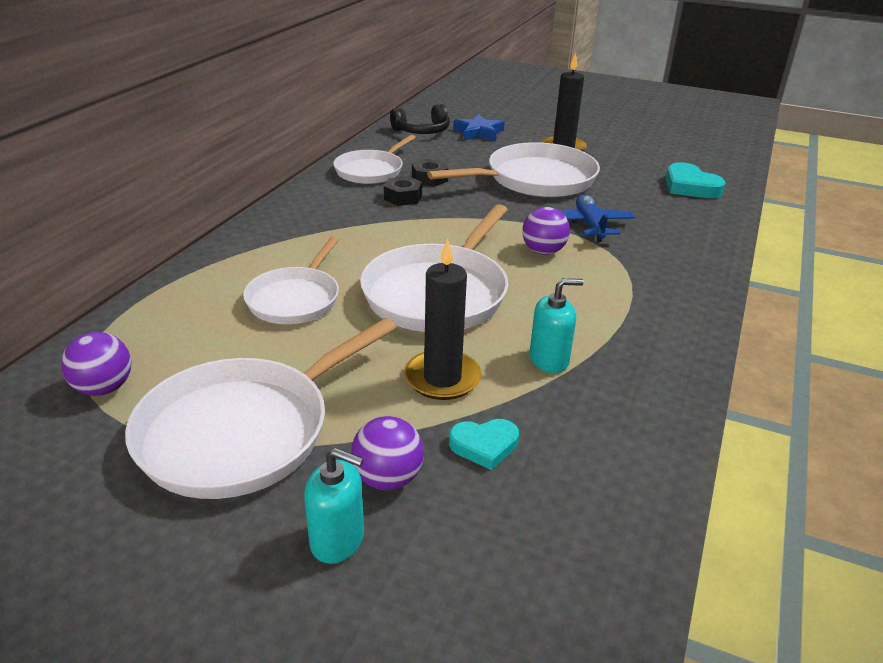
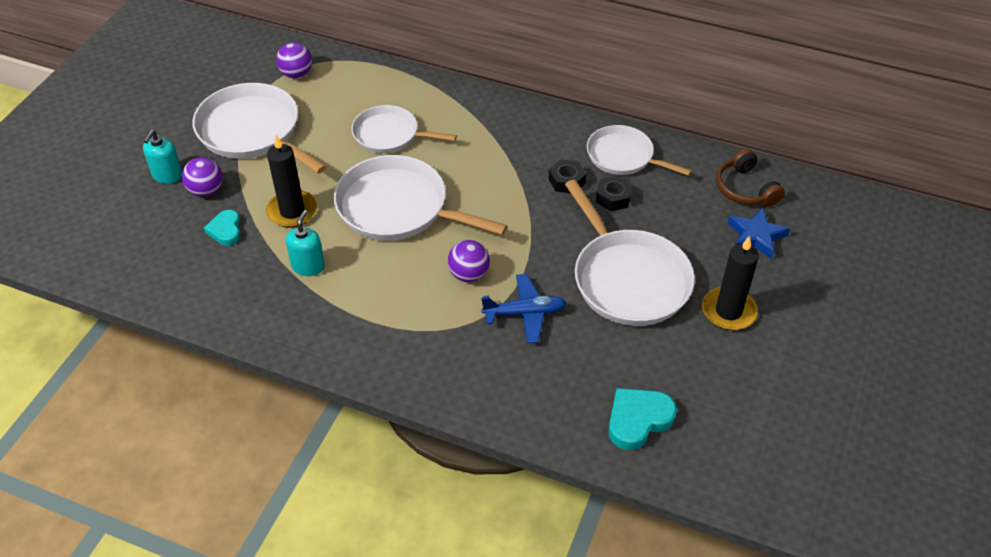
camera: 90 degrees right, 15 degrees up
(422, 131) = (745, 189): black headphones -> brown headphones
(549, 360) = (308, 266): turquoise soap dispenser -> turquoise soap dispenser turned 150 degrees counterclockwise

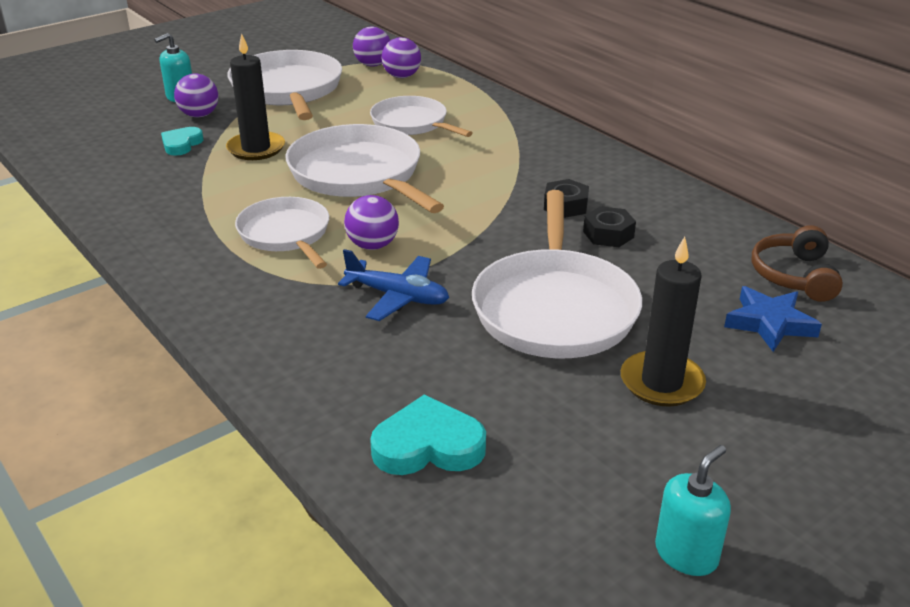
camera: 30 degrees right, 15 degrees down
(308, 266) = (221, 190): turquoise soap dispenser -> turquoise soap dispenser (686, 554)
(333, 80) = (401, 76): none -> purple ball
(623, 156) = (655, 205): white pan -> white pan (286, 234)

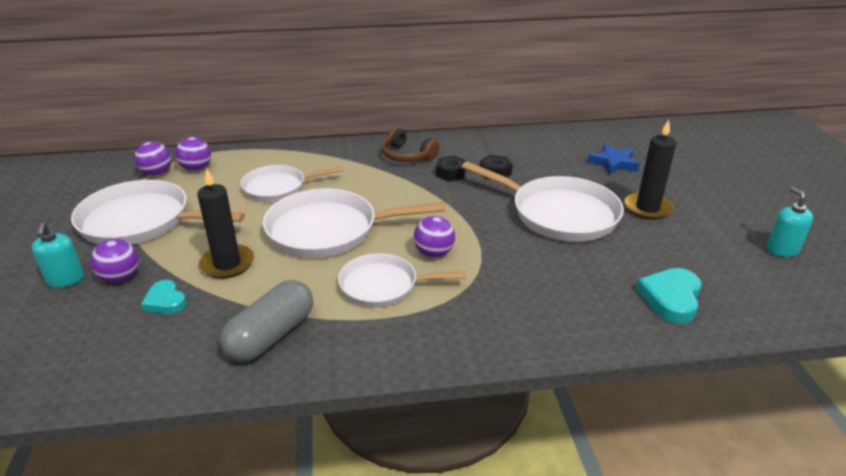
camera: 60 degrees left, 0 degrees up
(166, 205) = (271, 335): none -> grey capsule
(397, 297) = (506, 262): blue plane -> none
(794, 276) = (576, 142): brown headphones -> brown headphones (407, 156)

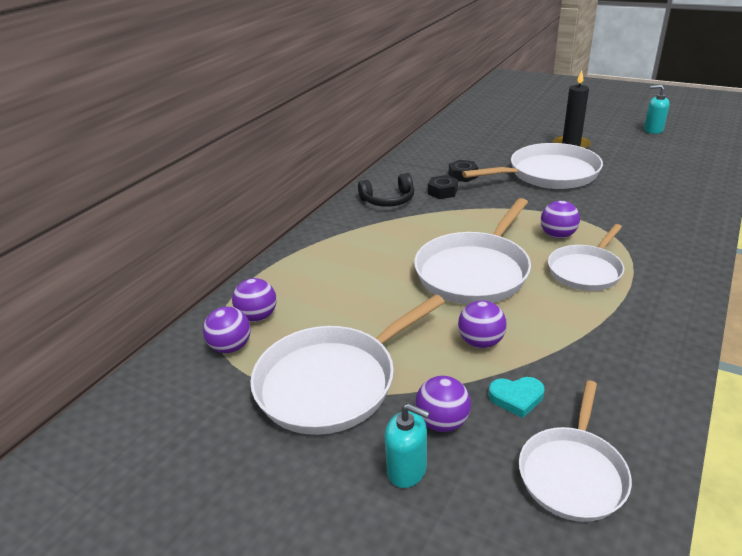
camera: 50 degrees left, 0 degrees up
(227, 264) = (481, 342): black candle -> purple ball
(271, 335) = (621, 345): grey capsule -> none
(278, 187) = (364, 277): white pan -> white pan (573, 473)
(407, 156) = (388, 200): brown headphones -> black headphones
(613, 163) = (500, 135): blue star -> none
(670, 298) = (681, 176): turquoise heart -> none

